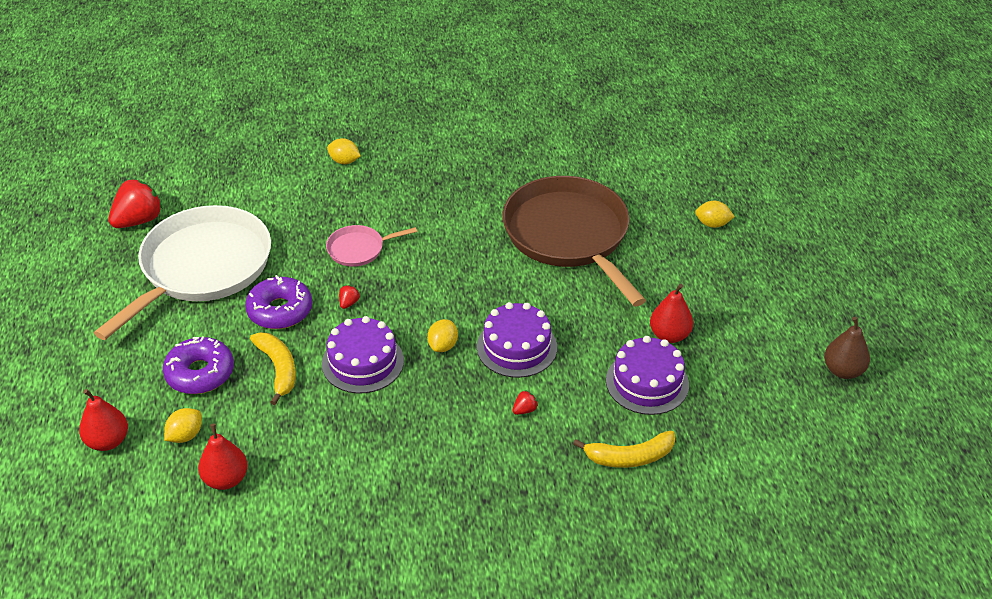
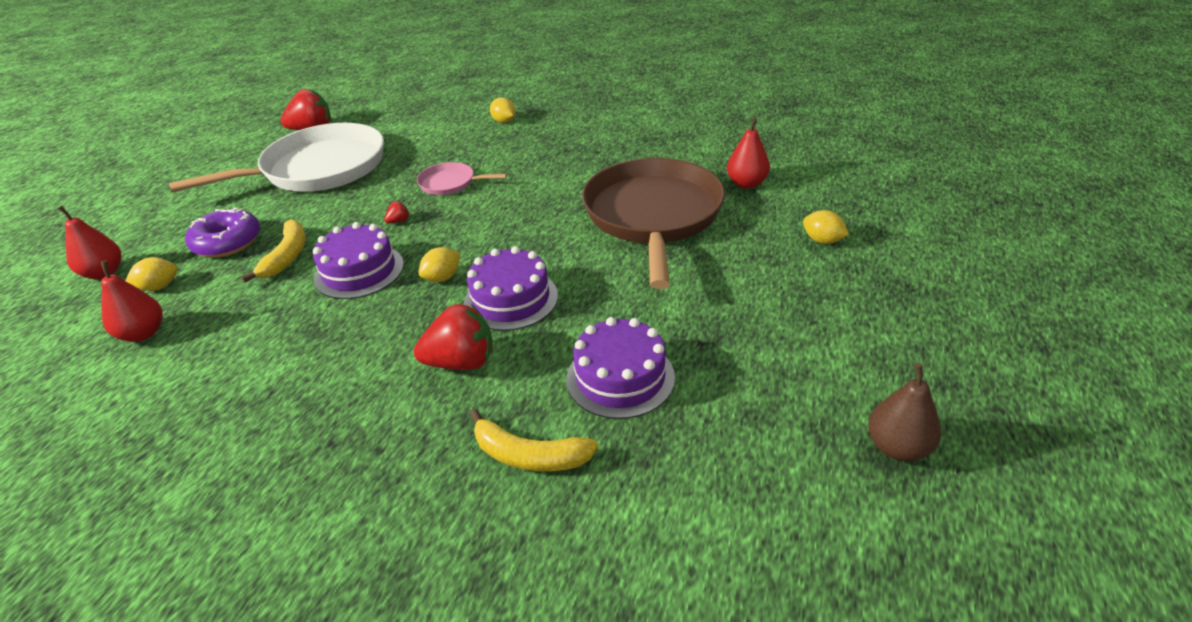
camera: 30 degrees right, 5 degrees down
(280, 310) = (339, 213): purple donut -> none
(524, 410) = (461, 362): red strawberry -> red strawberry, size x2.36
(669, 335) = (687, 335): red pear -> red pear (746, 184)

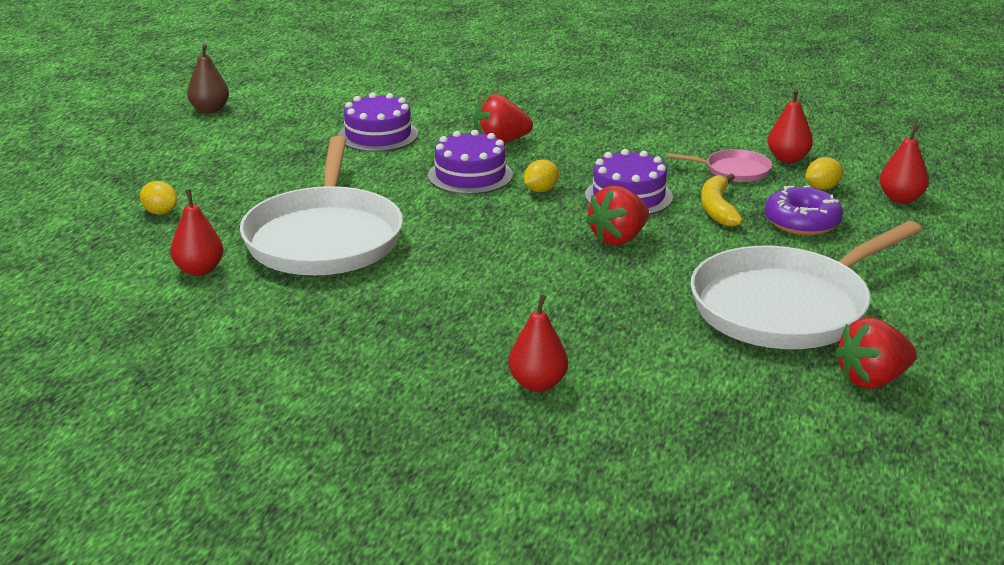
camera: 175 degrees right, 10 degrees down
(399, 221) = (618, 239): red strawberry -> red strawberry, size x2.36
(450, 183) = (579, 281): pink pan -> pink pan (734, 171)
(504, 121) = (537, 384): yellow lemon -> red pear
(529, 456) = (440, 107): yellow banana -> none
(653, 215) = (324, 238): brown pan -> white pan

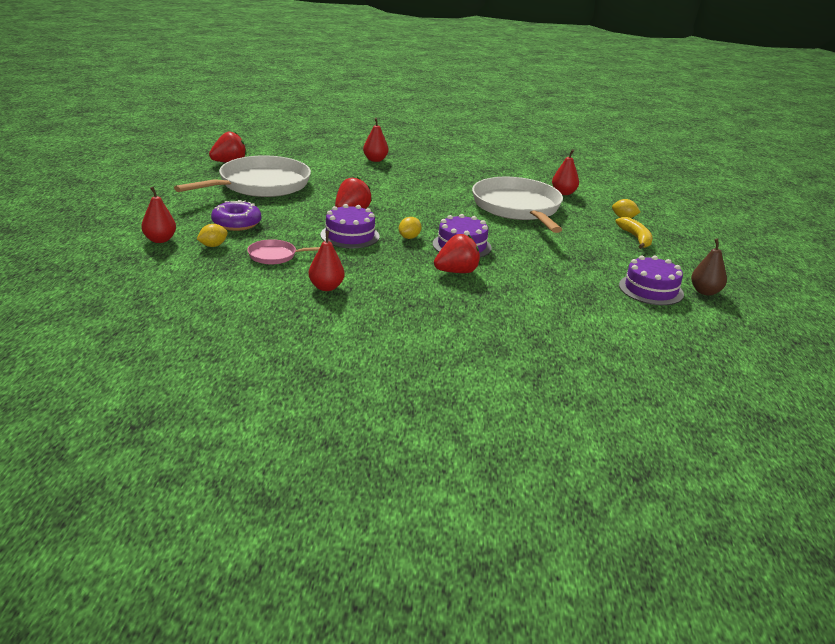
camera: 165 degrees right, 0 degrees up
(378, 135) = (552, 274): purple cake -> purple cake (651, 289)
(717, 209) = (290, 229): yellow banana -> yellow banana (636, 238)
(788, 159) = (230, 267): red pear -> red pear (326, 287)

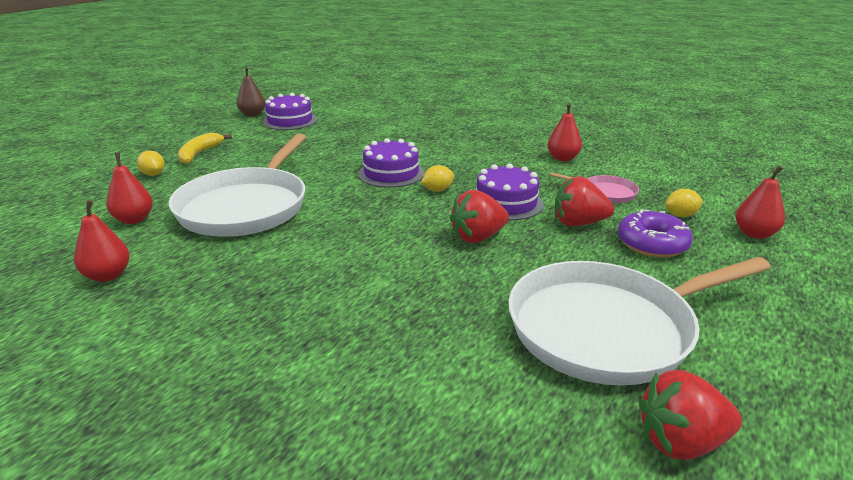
camera: 150 degrees left, 0 degrees up
(375, 160) = (312, 376): red pear -> red pear (108, 275)
(456, 272) = (429, 153): red strawberry -> red strawberry (578, 223)

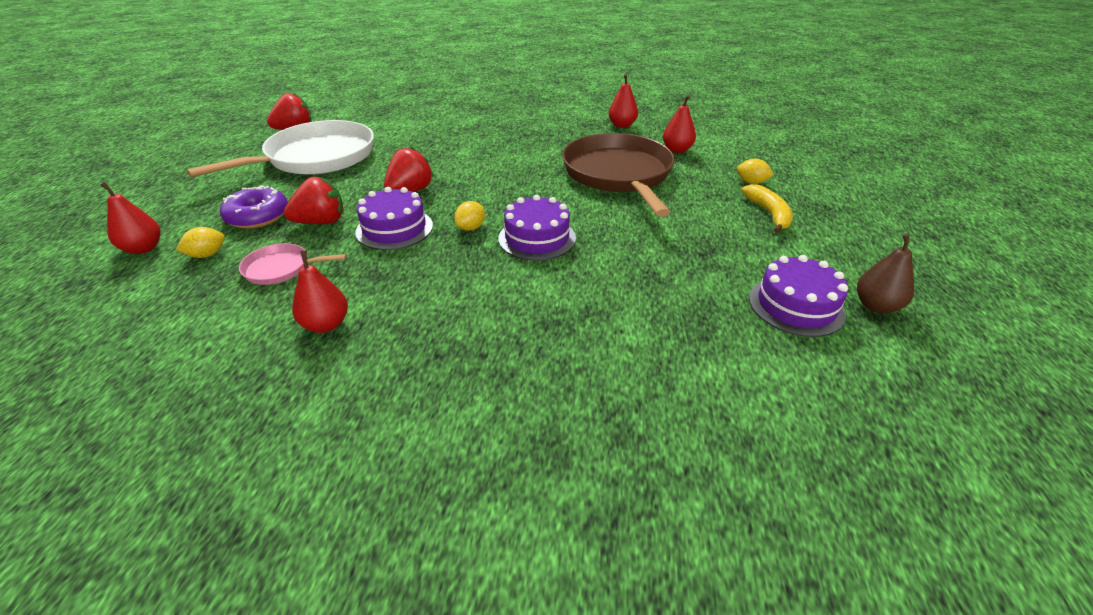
camera: 155 degrees right, 10 degrees up
(246, 207) = (618, 174): white pan -> brown pan

